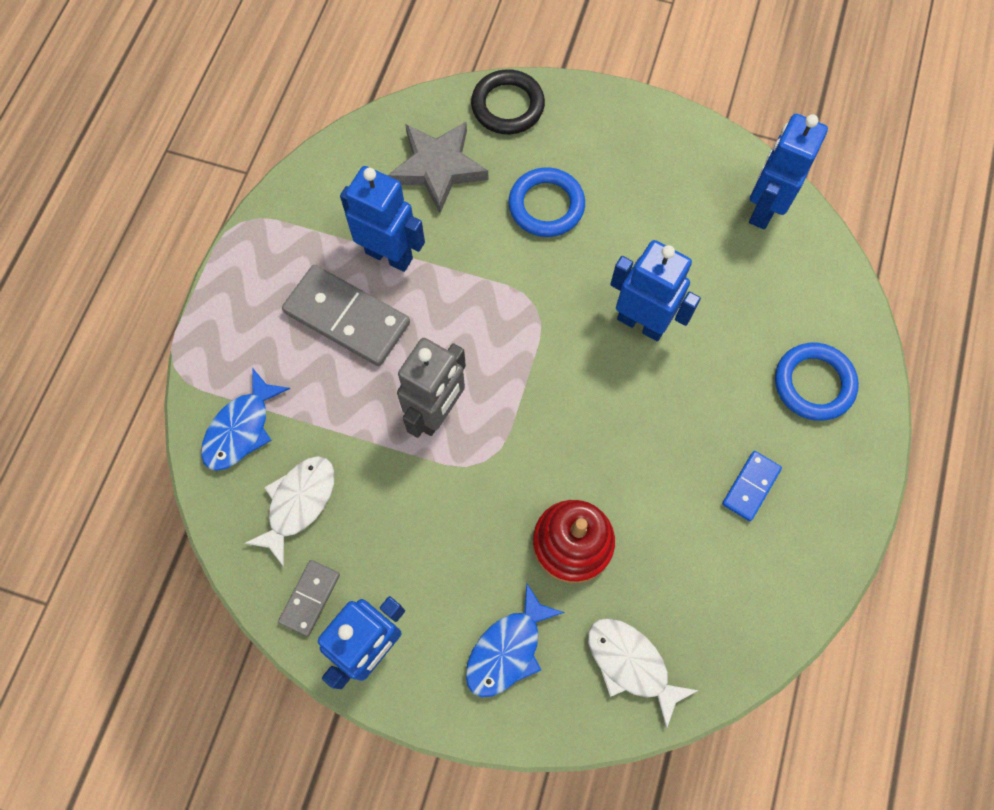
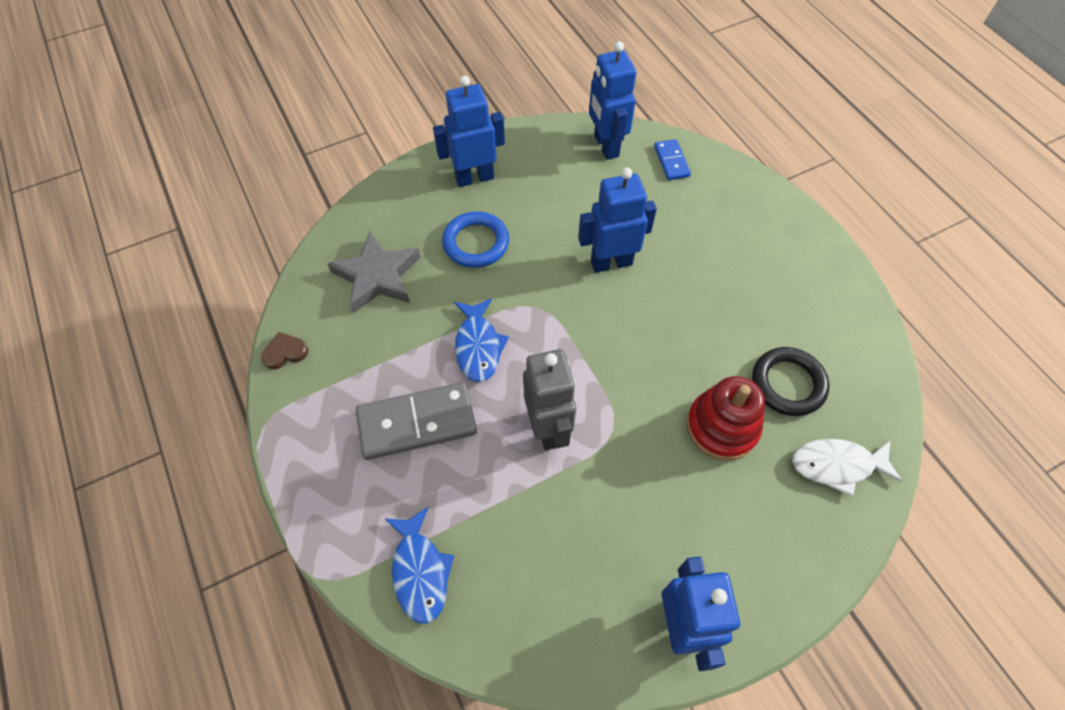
camera: 45 degrees left, 10 degrees down
(298, 503) = (521, 581): white fish -> none
(310, 175) = (285, 353): none -> brown heart
(310, 598) = (602, 639): grey domino -> none
(389, 255) = (403, 357): blue robot -> blue robot (474, 178)
(507, 106) = (384, 204): black ring -> black ring (788, 384)
(507, 649) = (762, 533): blue fish -> blue fish (478, 346)
(751, 486) = (775, 299): blue domino -> blue domino (671, 161)
(813, 384) = (740, 215): blue ring -> none

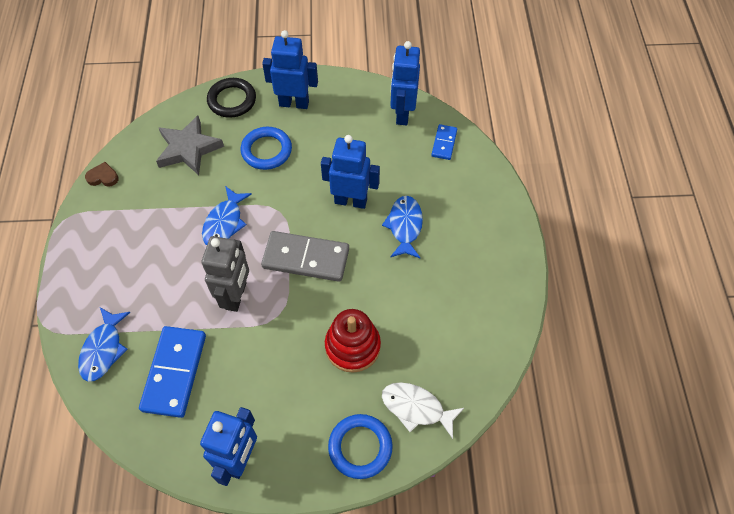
camera: 25 degrees right, 0 degrees up
(417, 423) = (156, 257): grey domino -> grey domino (306, 258)
(531, 557) = (174, 372): none -> blue domino
(689, 267) = (405, 226): none -> blue fish
(788, 384) = (420, 338): black ring -> black ring (232, 100)
(807, 541) = (360, 447): none -> blue ring

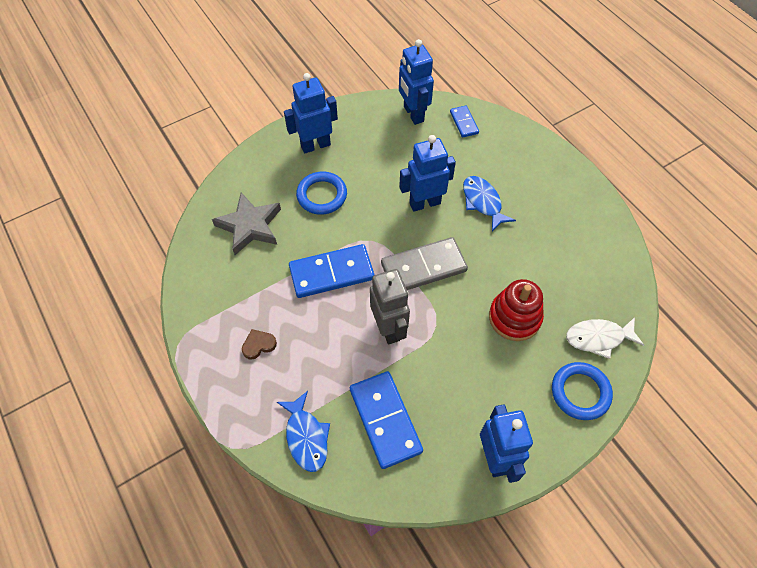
camera: 30 degrees left, 0 degrees up
(103, 177) = (187, 288): brown heart -> brown heart (258, 345)
(224, 222) = (331, 273): blue fish -> blue domino
(232, 100) = (258, 167): black ring -> none

